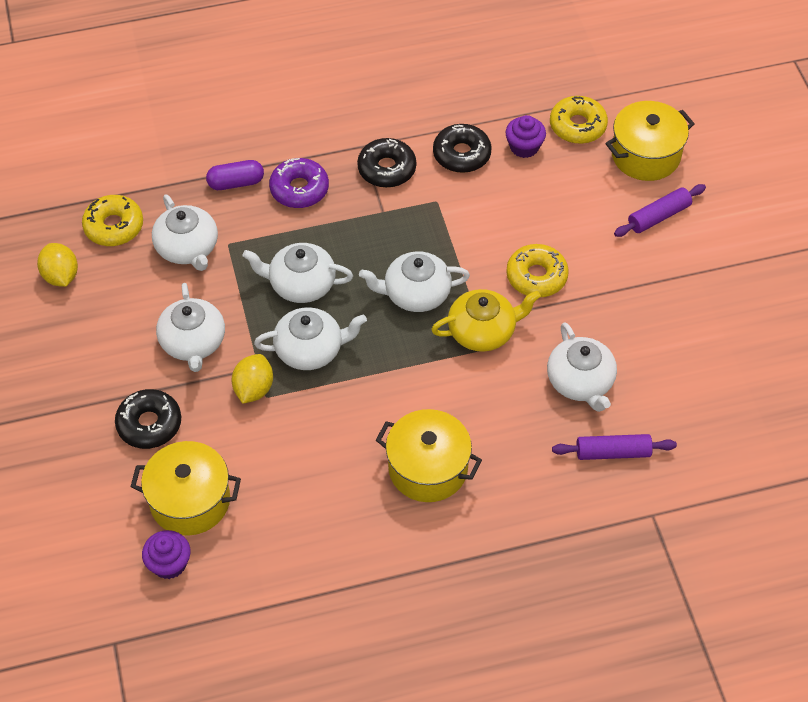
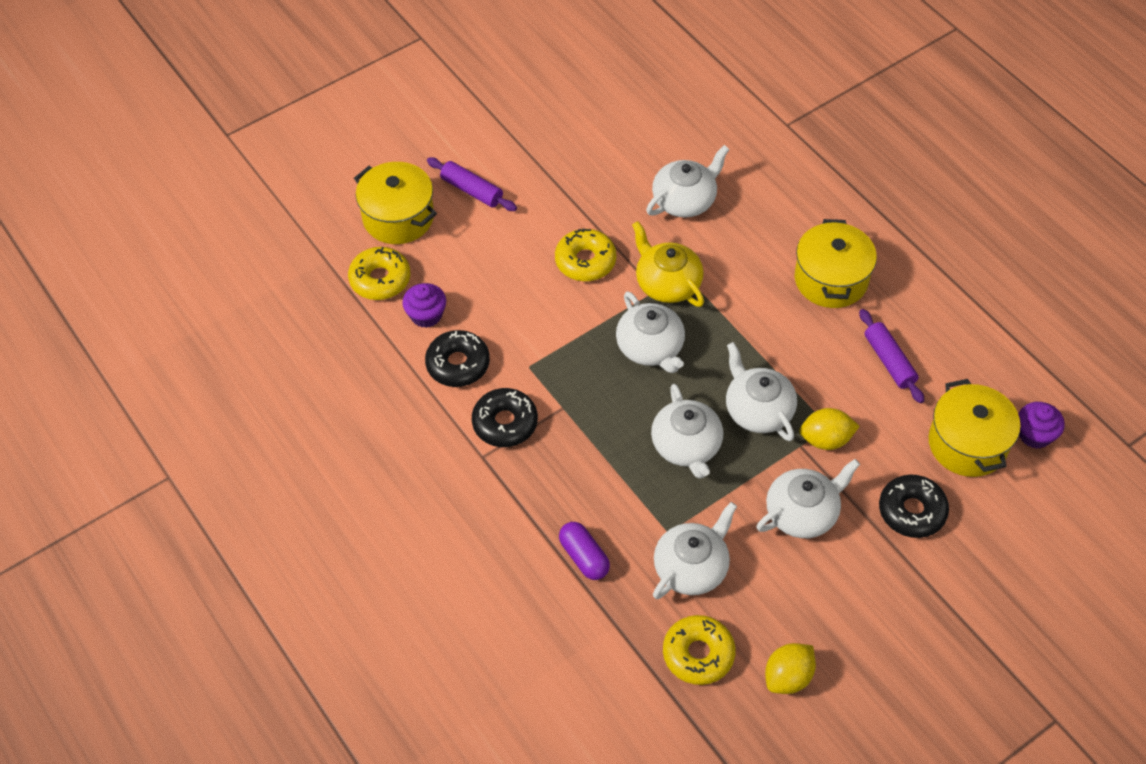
camera: 110 degrees left, 0 degrees up
(299, 189) = (566, 493): purple donut -> none
(612, 452) = (743, 162): purple rolling pin -> purple rolling pin (889, 361)

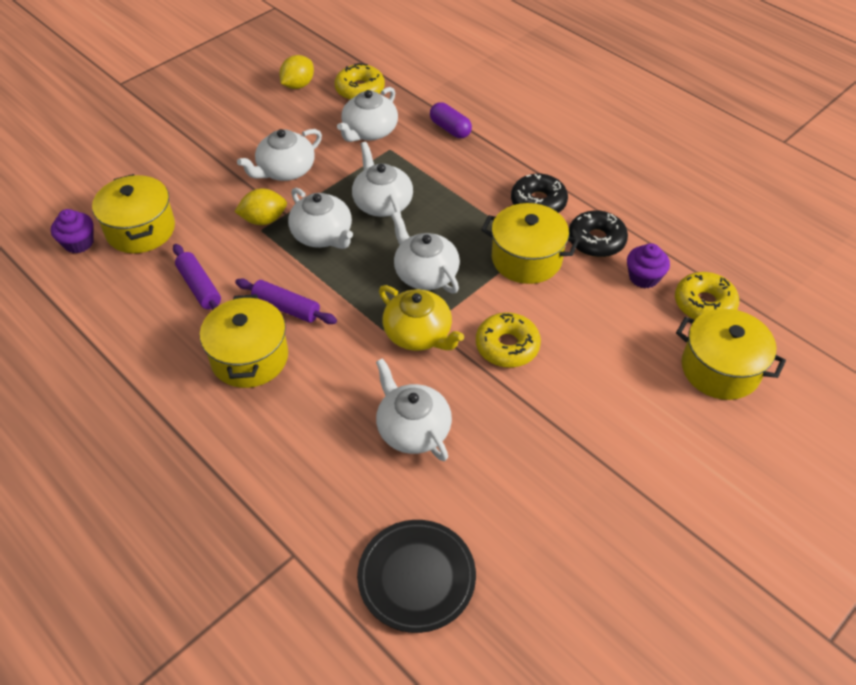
camera: 170 degrees right, 5 degrees down
(472, 190) = (656, 410): purple rolling pin -> purple rolling pin (286, 307)
(540, 351) = (526, 259): none -> yellow pot
(685, 200) = (412, 429): white teapot -> white teapot turned 105 degrees clockwise
(696, 101) = (416, 578): none -> black plate
(912, 511) = (197, 180): black donut -> none

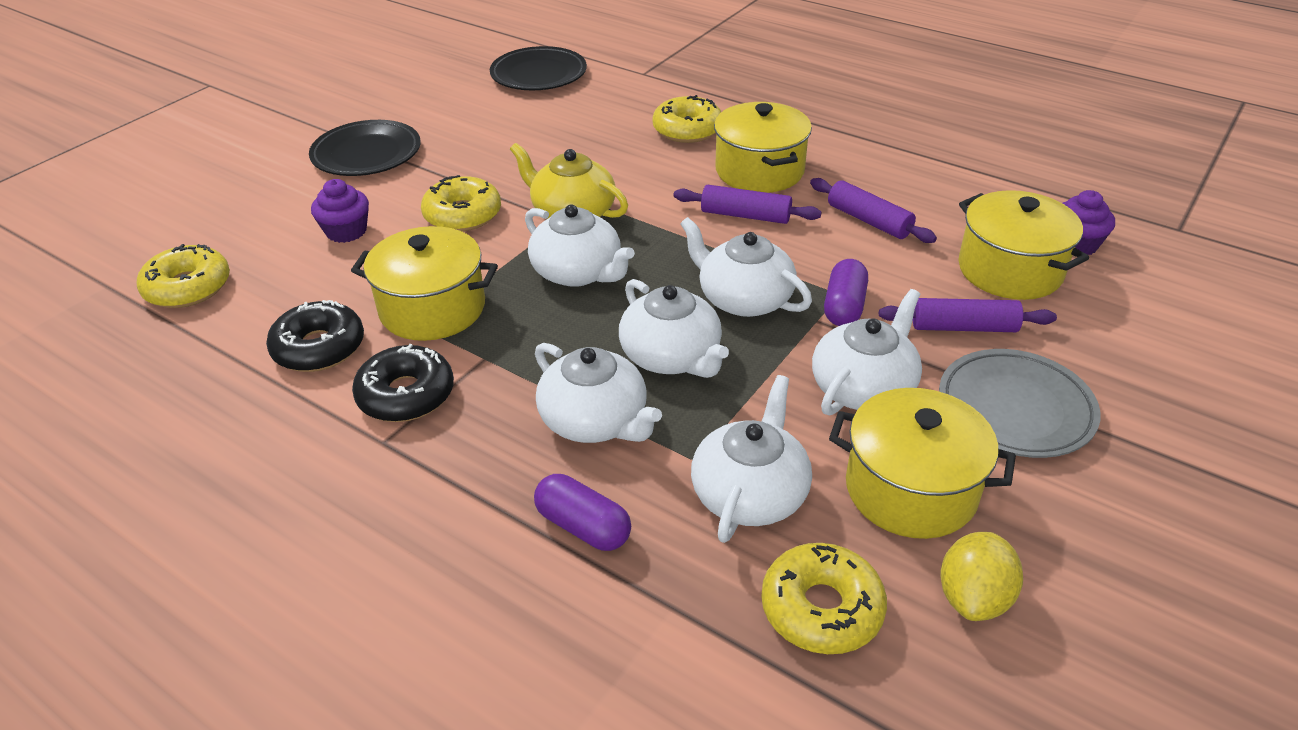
camera: 170 degrees right, 10 degrees down
(204, 196) = (963, 327): none -> purple rolling pin
(216, 149) = (1015, 409): none -> grey plate
(264, 220) = (844, 307): yellow lemon -> purple capsule
(286, 430) = (687, 130): none -> yellow donut
(412, 429) = (561, 144): white teapot -> white teapot (595, 421)
(601, 447) = (367, 154): none -> black plate
(644, 277) = (261, 308): purple cupcake -> purple cupcake (346, 231)
(720, 369) = (205, 226): yellow pot -> yellow pot (911, 489)

